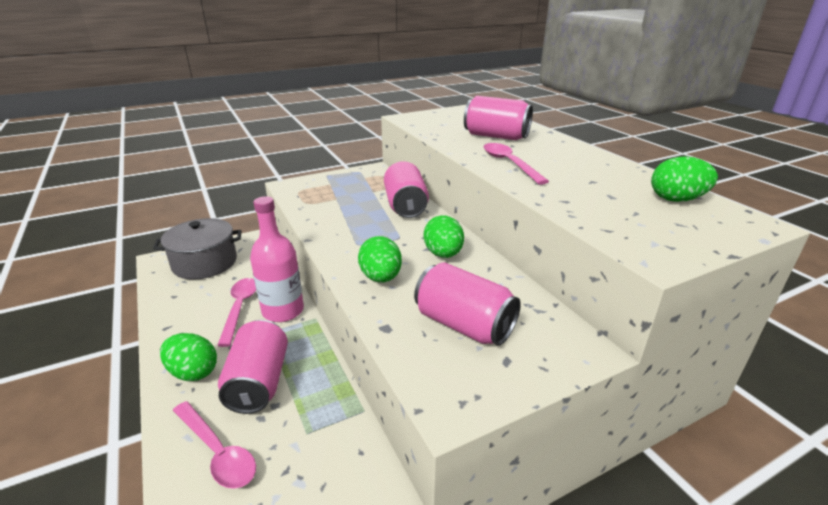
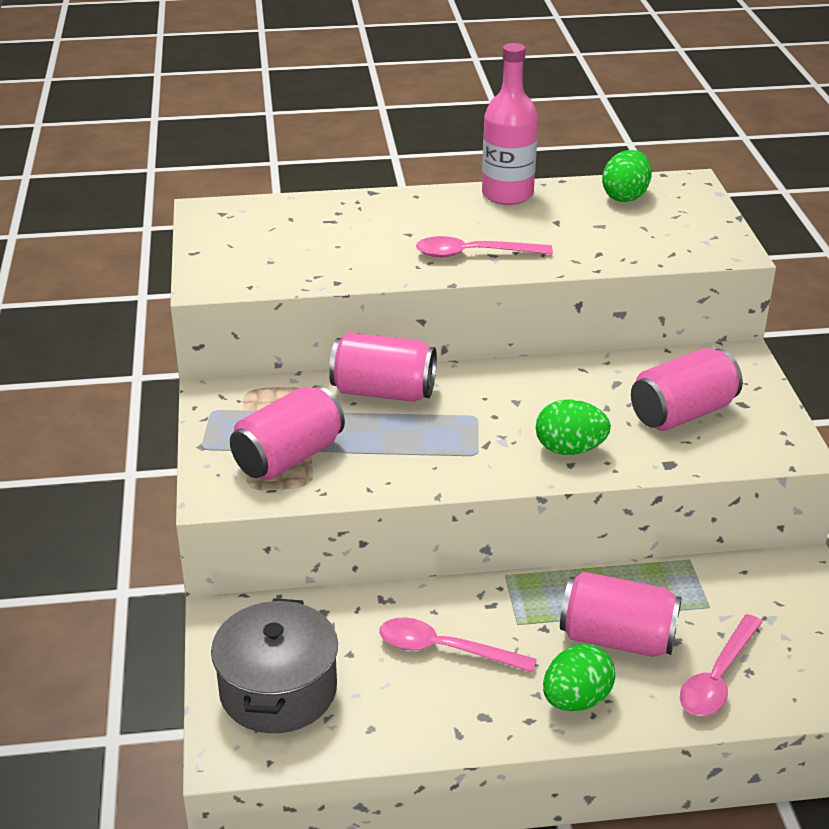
camera: 70 degrees left, 5 degrees up
(217, 452) = (718, 677): pink spoon -> pink spoon turned 150 degrees clockwise
(283, 311) = (473, 604): pink bottle -> pink bottle (507, 194)
(443, 254) = (537, 392): green egg -> none
(496, 136) = (363, 234): pink can -> pink can (288, 457)

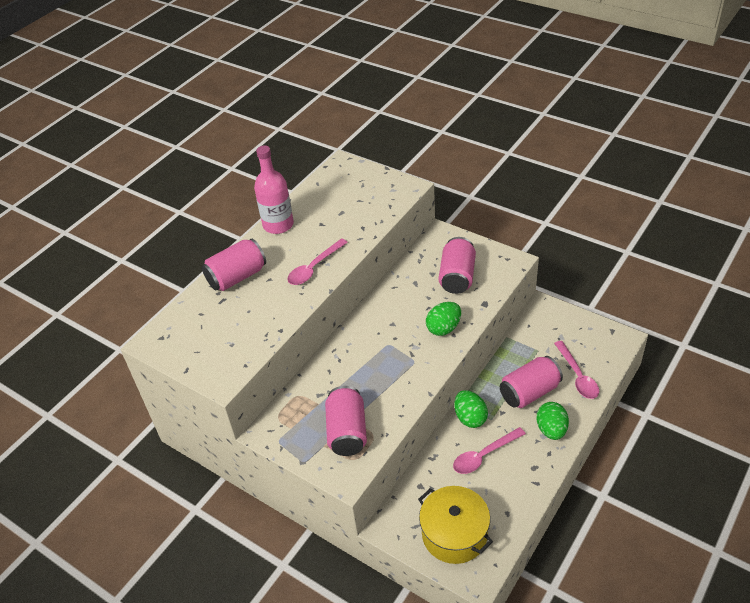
camera: 45 degrees left, 10 degrees up
(278, 690) = (454, 534): grey pot -> yellow pot
(383, 392) = (335, 366): pink can -> pink can (237, 277)
(625, 196) = (328, 189): green egg -> green egg (470, 418)

